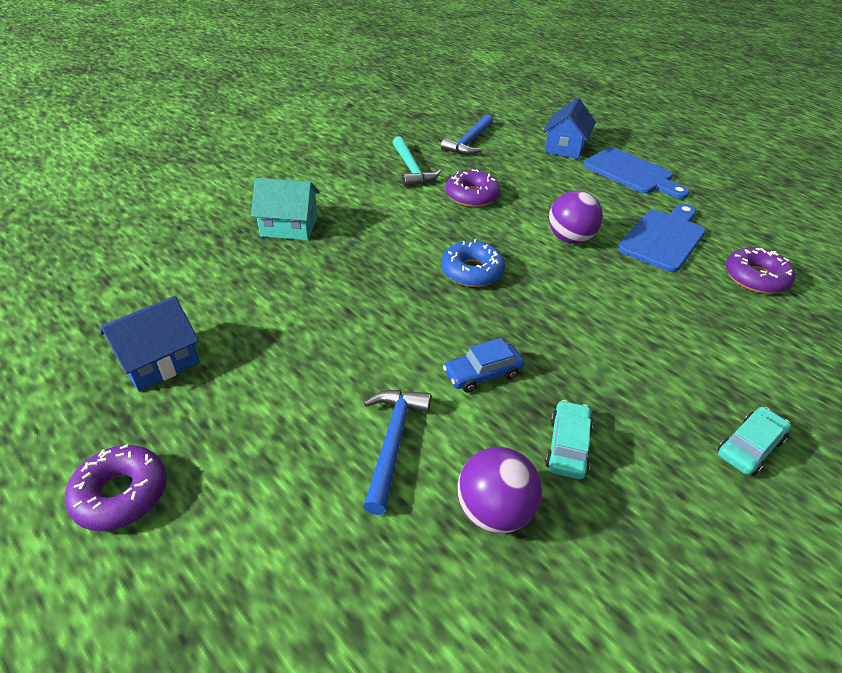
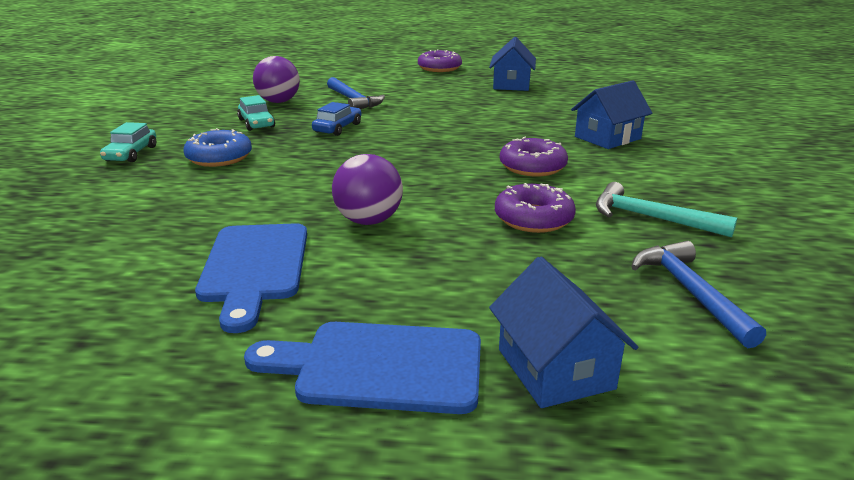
camera: 140 degrees right, 15 degrees down
(289, 227) = (607, 138): turquoise house -> blue house
(472, 271) = (422, 164): blue donut -> blue donut (219, 157)
(755, 278) = (113, 266): purple donut -> purple donut (532, 166)

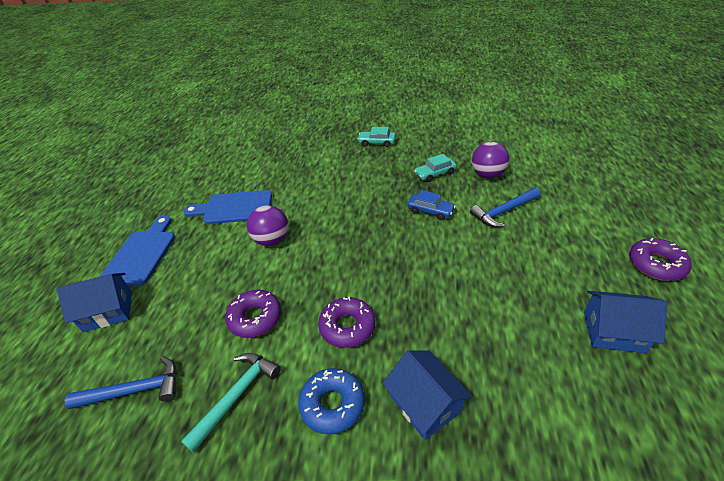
camera: 95 degrees right, 15 degrees up
(219, 157) = (371, 171): blue donut -> blue donut (332, 404)

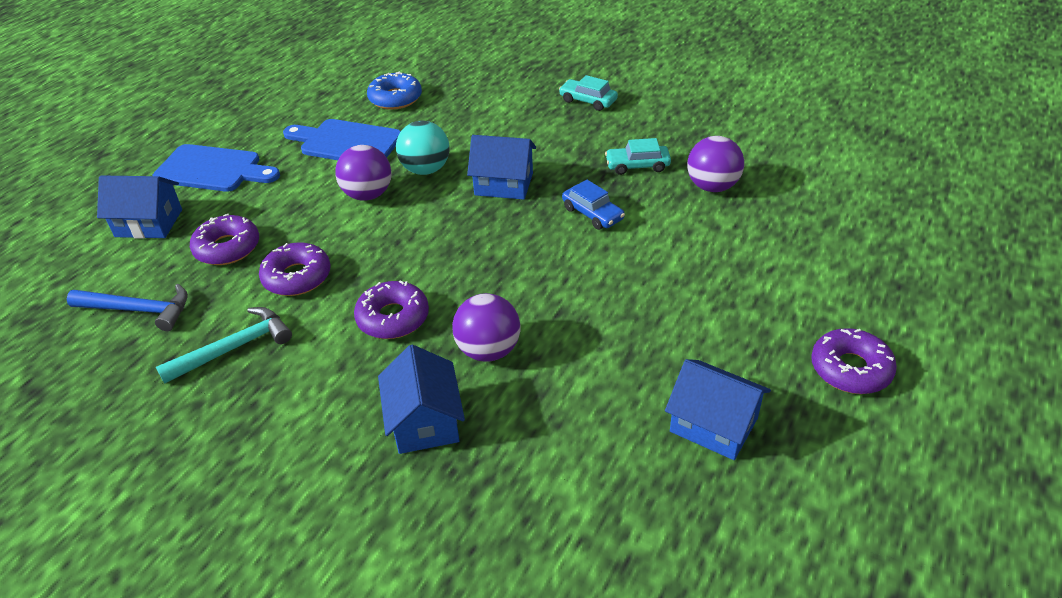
camera: 20 degrees right, 0 degrees up
(142, 254) = (213, 170): blue cutting board -> blue cutting board turned 75 degrees clockwise
(186, 312) = (227, 248): none -> purple donut
(302, 212) = (425, 169): none -> turquoise ball
(332, 404) = (326, 388): blue donut -> blue donut (395, 98)
(361, 207) = (504, 184): none -> blue house
(431, 329) = (488, 350): none -> purple ball
(503, 212) = (693, 242): blue hammer -> none

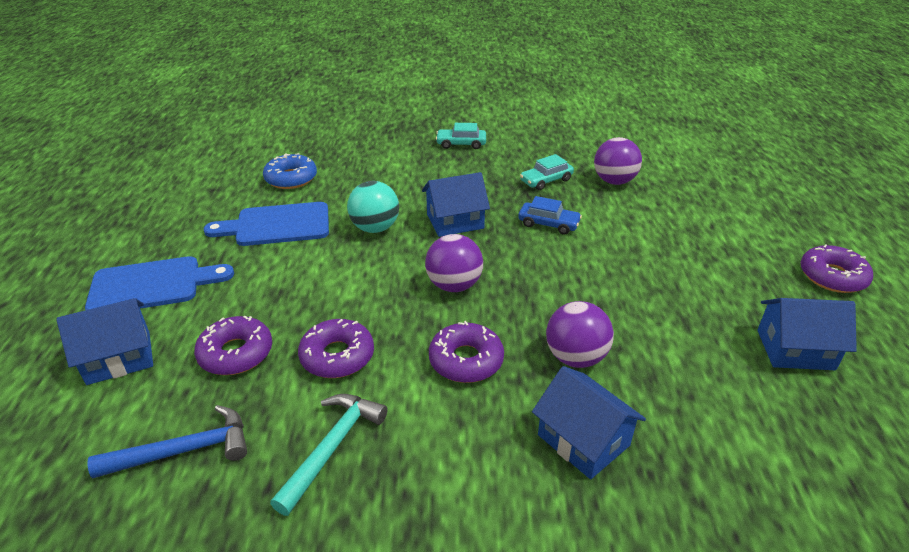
camera: 30 degrees left, 5 degrees down
(368, 195) = (340, 263): purple ball -> purple ball (454, 285)

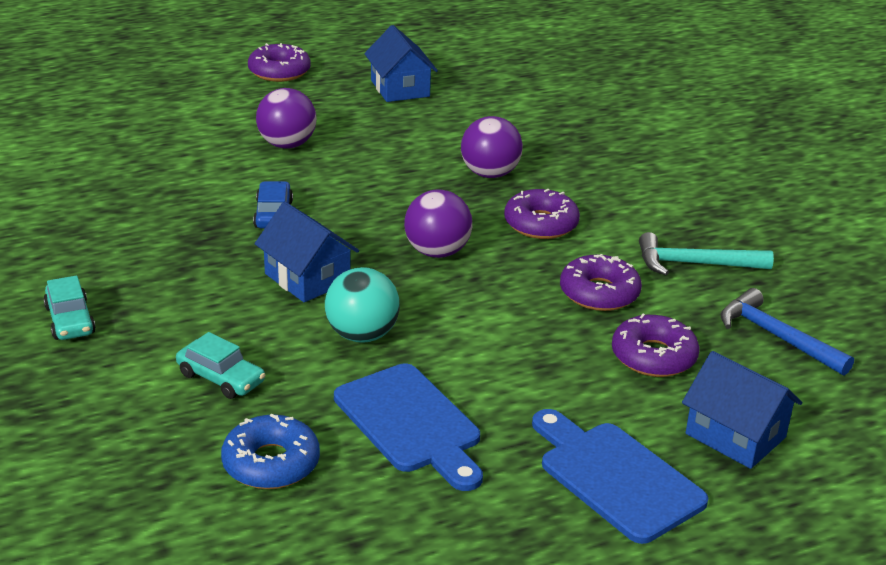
camera: 115 degrees left, 5 degrees down
(546, 180) = (162, 230): turquoise car -> turquoise car (221, 378)
(583, 440) = (577, 161): blue house -> none
(614, 181) = (141, 184): purple ball -> purple ball (287, 145)

